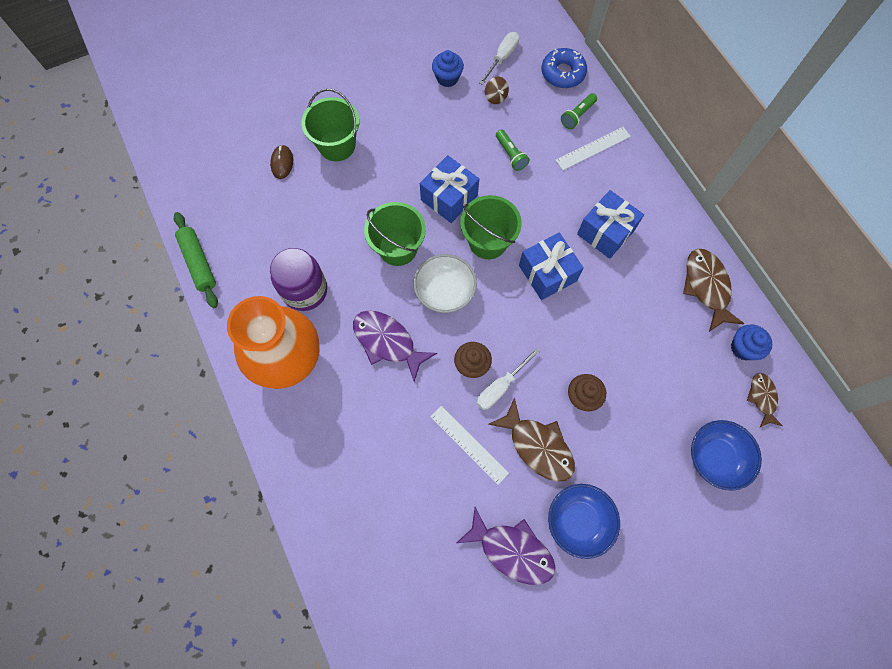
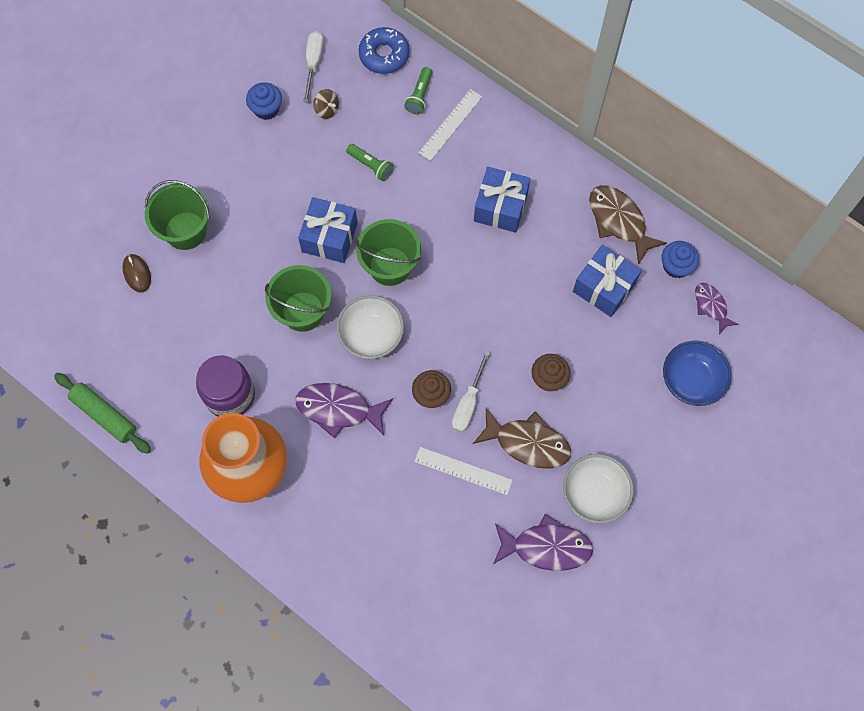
camera: 25 degrees left, 0 degrees up
(547, 273) = (462, 273): blue gift -> blue gift (604, 287)
(578, 521) = (594, 493): blue bowl -> white bowl
(762, 398) = (711, 306): brown fish -> purple fish

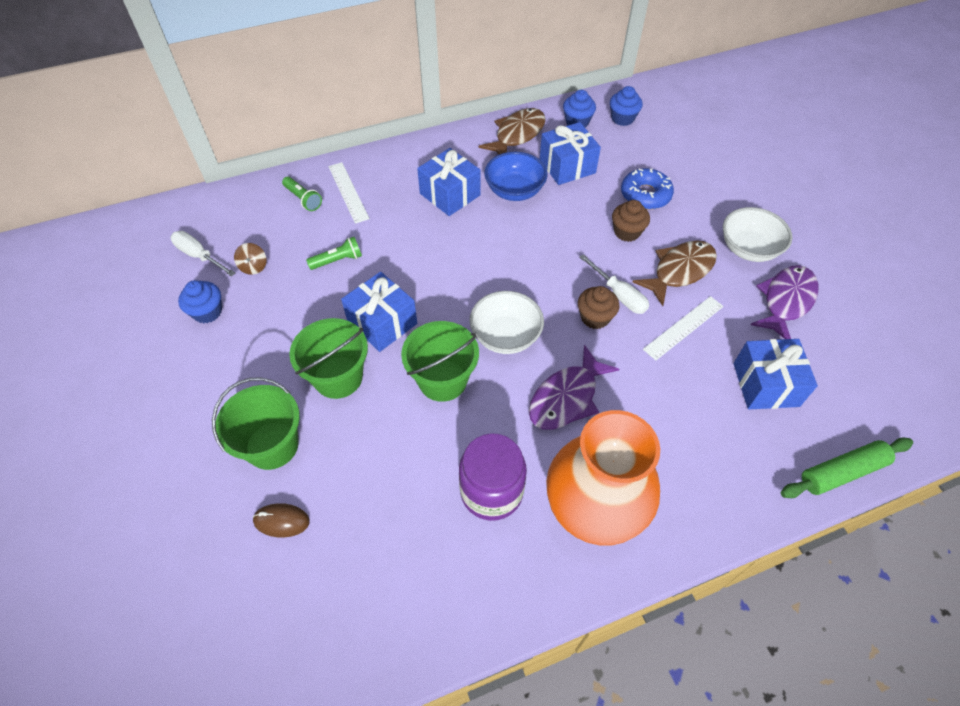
camera: 60 degrees left, 15 degrees down
(105, 415) = (431, 649): green rolling pin -> green rolling pin (842, 472)
(327, 109) = (254, 267): brown spinning top -> brown spinning top turned 105 degrees clockwise
(384, 55) = (242, 205): blue donut -> blue donut (645, 195)
(390, 266) = (446, 291): green bucket -> green bucket (338, 377)
(440, 558) = (765, 384): none -> blue gift
(619, 221) = (517, 135): brown fish -> brown fish turned 135 degrees clockwise
(691, 380) = (677, 153): blue bowl -> blue bowl (514, 191)
(711, 306) = (622, 118): purple fish -> blue cupcake

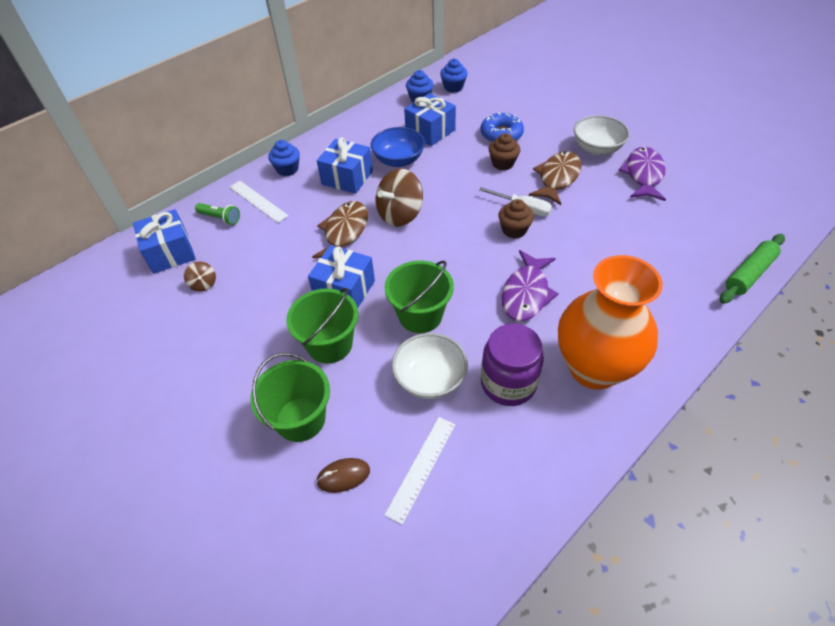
camera: 20 degrees left, 5 degrees down
(199, 256) = (146, 292): white screwdriver -> none
(207, 312) = (179, 334): blue cupcake -> blue cupcake (287, 169)
(338, 260) = (278, 255): green flashlight -> none
(482, 256) = (400, 214): none -> brown spinning top
(505, 336) = (452, 266): white bowl -> white bowl (430, 378)
(517, 135) = (377, 120): brown fish -> brown fish (344, 232)
(683, 327) = (583, 215): white ruler -> white ruler (421, 468)
(765, 384) = (663, 234): blue gift -> blue gift (170, 253)

